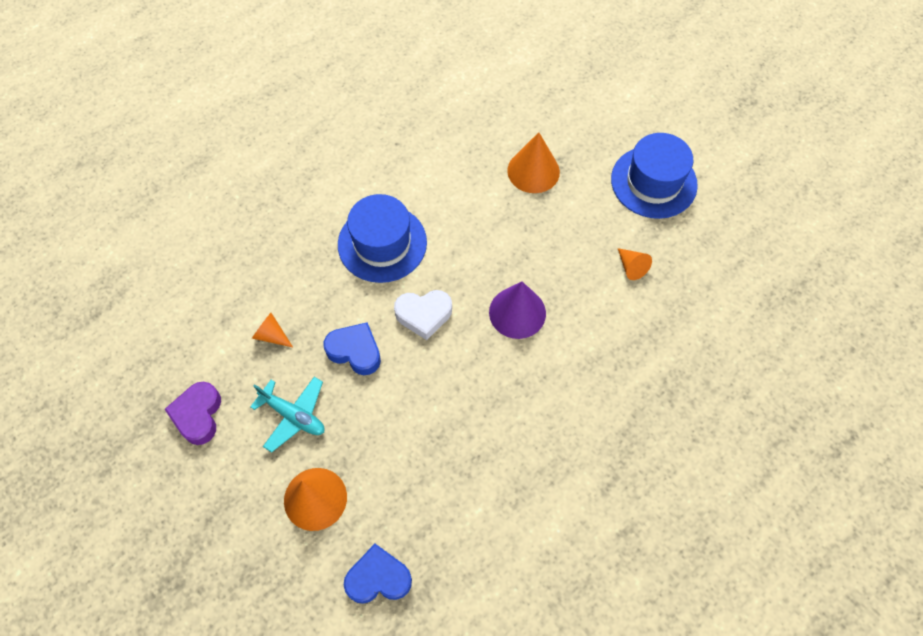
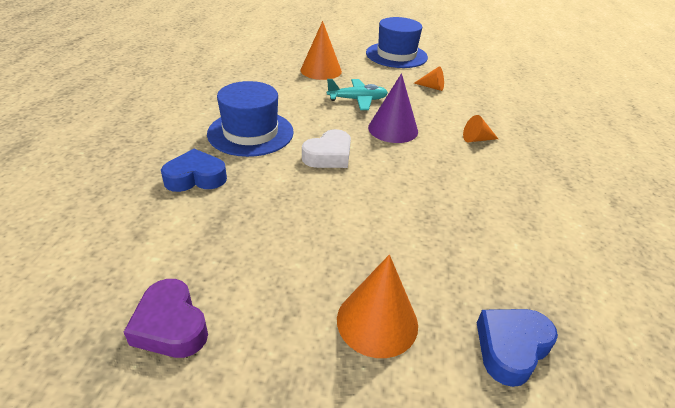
camera: 40 degrees left, 25 degrees down
(271, 335) = (202, 223): orange cone -> orange cone (476, 139)
(293, 415) = (284, 268): turquoise plane -> turquoise plane (357, 100)
(355, 351) = (296, 198): blue heart -> blue heart (195, 177)

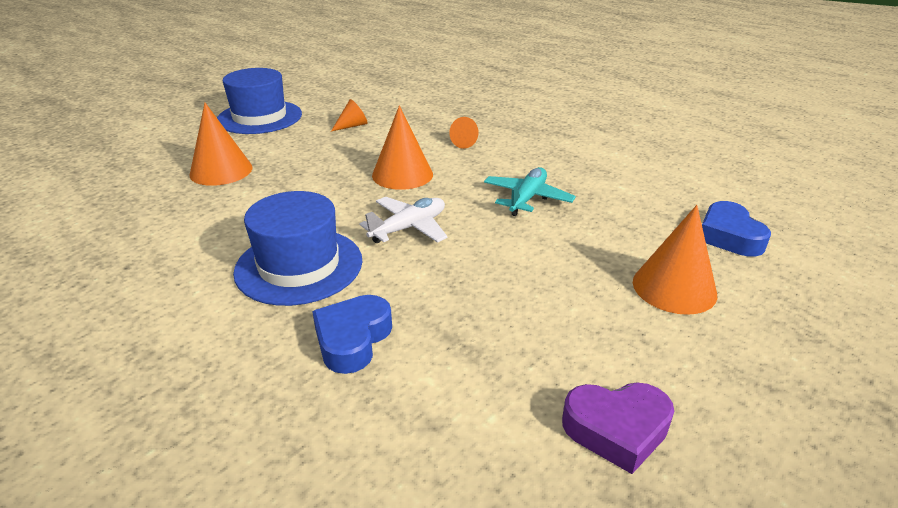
camera: 55 degrees left, 5 degrees down
(328, 156) = (409, 228): white heart -> white plane
(357, 100) = (321, 172): turquoise plane -> turquoise plane (527, 198)
(393, 129) = (402, 174): purple cone -> orange cone

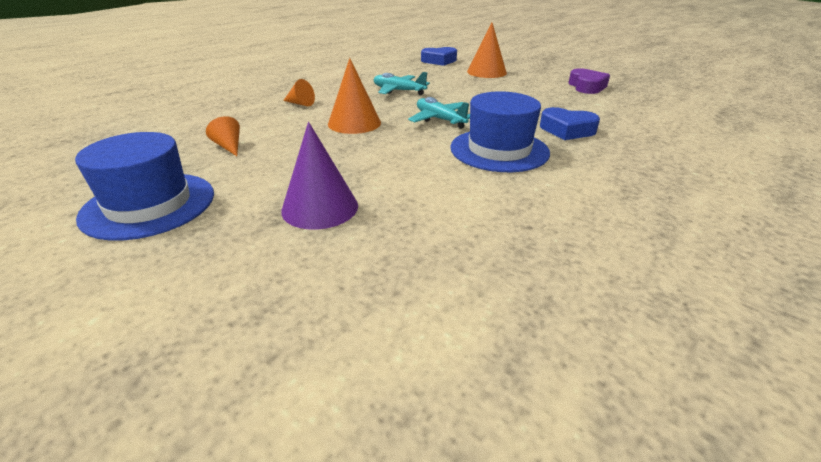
camera: 90 degrees left, 0 degrees up
(221, 171) = (320, 208): orange cone -> purple cone
(409, 228) = (440, 120): white plane -> turquoise plane

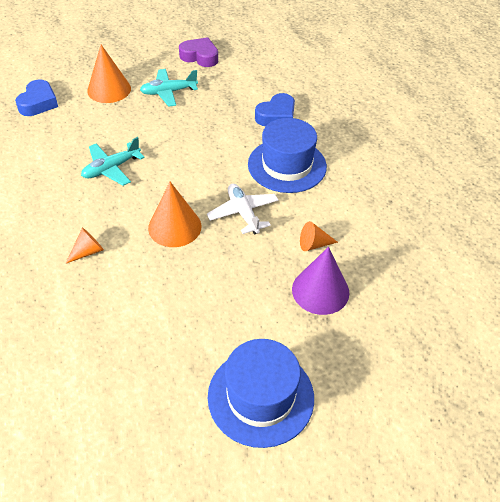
camera: 65 degrees left, 15 degrees up
(229, 146) = (169, 329): orange cone -> orange cone (314, 244)
(401, 145) = (243, 213): none -> white plane
(440, 120) = (207, 171): turquoise plane -> turquoise plane (168, 92)

